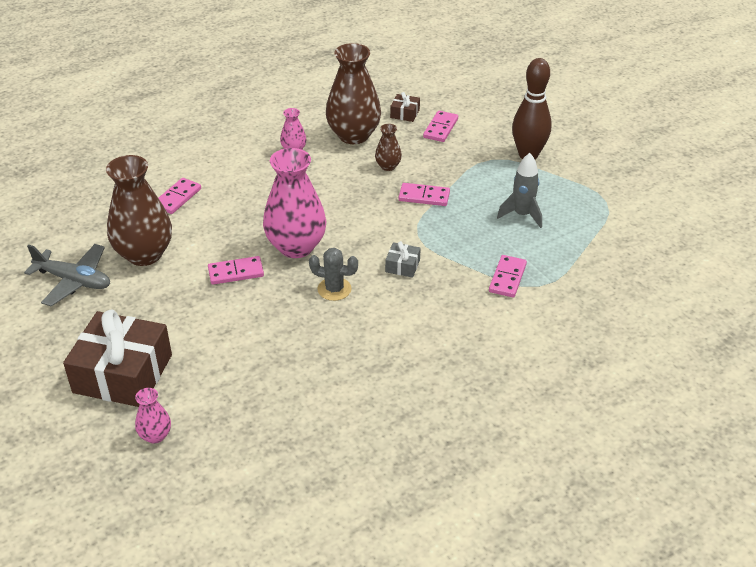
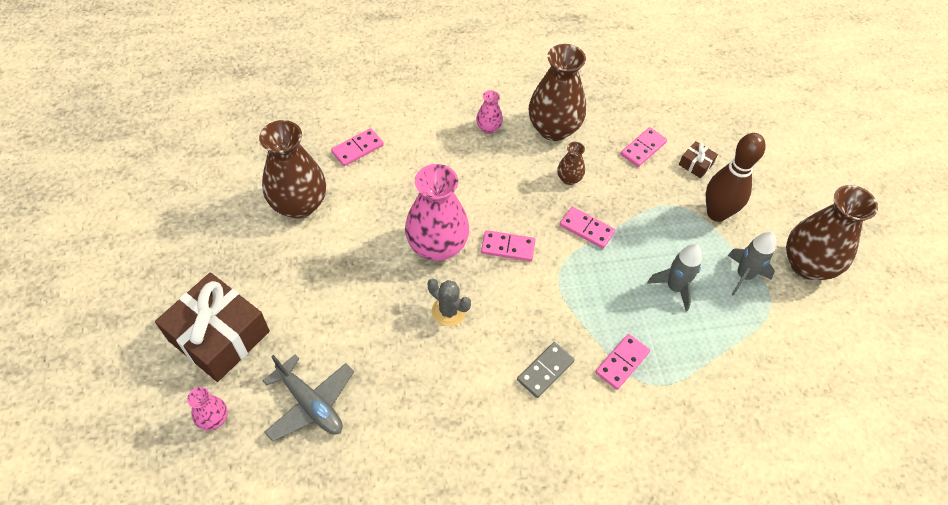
camera: 20 degrees right, 15 degrees up
(74, 281) = (226, 213): grey plane -> grey plane (310, 403)
(236, 272) = (369, 256): pink domino -> pink domino (508, 247)
(402, 266) = (526, 307): grey gift -> none
(405, 113) = (616, 118): brown gift -> brown gift (696, 164)
(445, 304) = (545, 371): none -> grey domino
(574, 190) = (743, 276): none -> grey rocket
(620, 168) = (807, 265): none -> brown vase

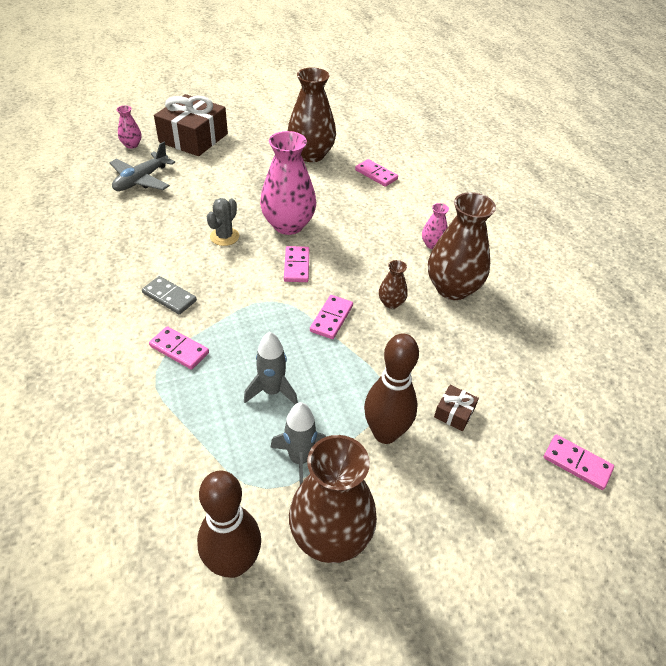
camera: 80 degrees right, 10 degrees down
(643, 148) = (457, 362): pink domino -> pink domino (577, 463)
(835, 330) = (233, 563): none -> brown bowling pin

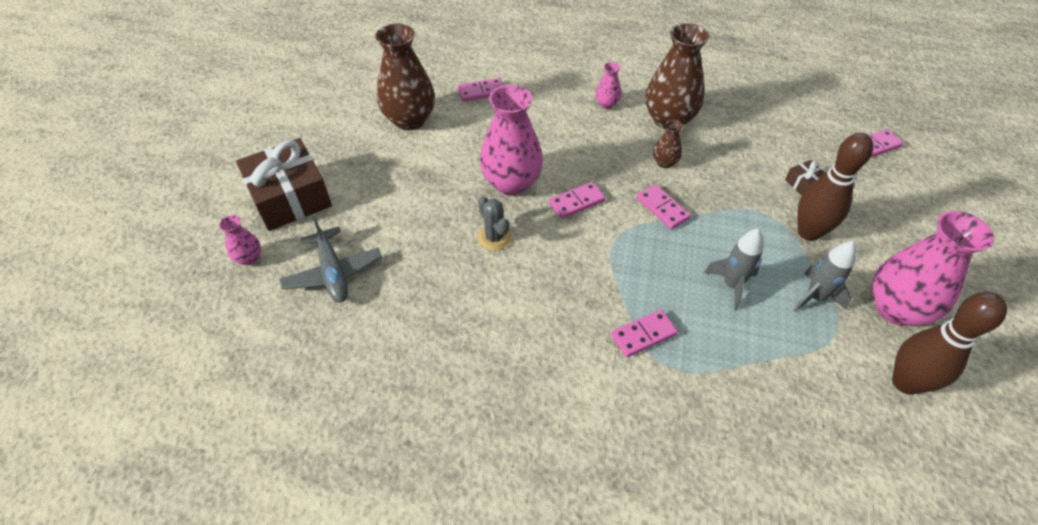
camera: 55 degrees left, 5 degrees up
(169, 297) = (561, 316): grey domino -> none
(296, 266) = (577, 202): pink domino -> pink domino turned 60 degrees counterclockwise
(330, 535) = (896, 309): brown vase -> pink vase

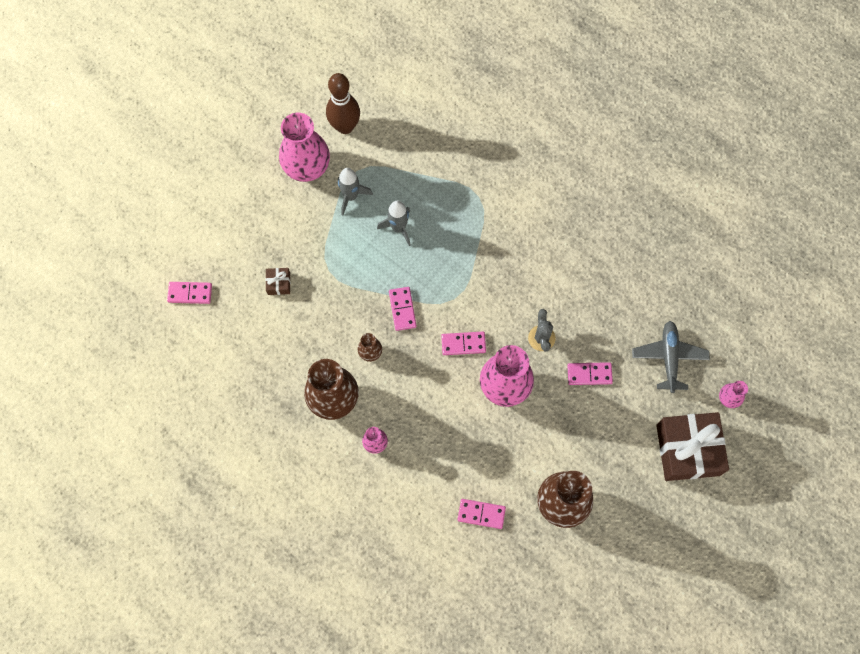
camera: 155 degrees left, 20 degrees up
(643, 335) = (479, 220): pink domino -> pink domino (589, 374)
(808, 232) = (313, 243): brown bowling pin -> none

